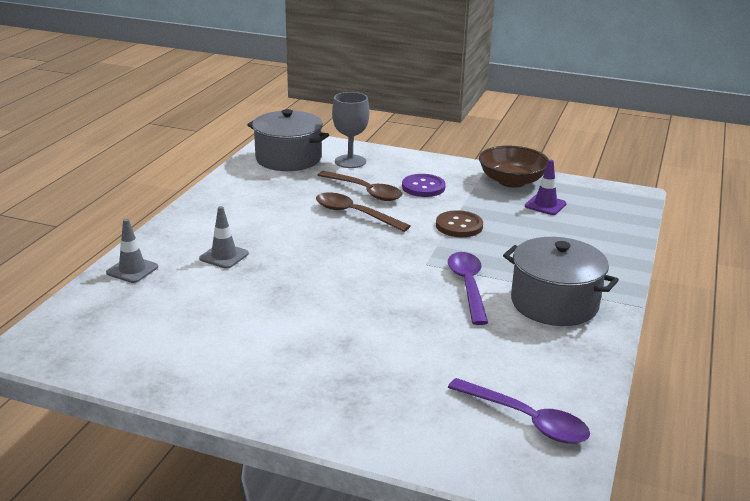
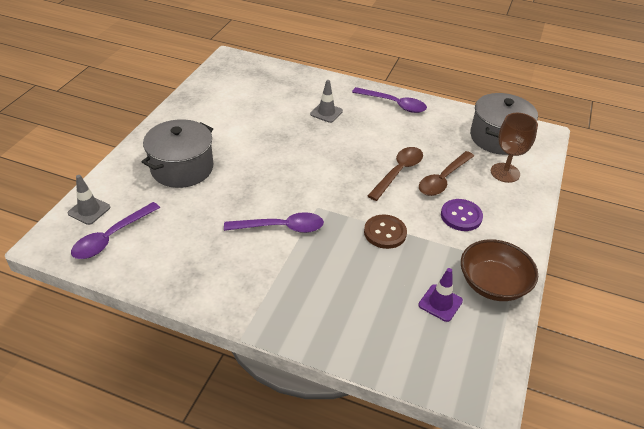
camera: 90 degrees right, 15 degrees up
(132, 270) = (308, 80): grey traffic cone -> grey traffic cone (89, 210)
(210, 210) = (394, 104): none -> purple spoon
(350, 161) = (505, 173): grey goblet -> brown goblet
(554, 303) = (251, 277): grey pot -> grey pot (182, 168)

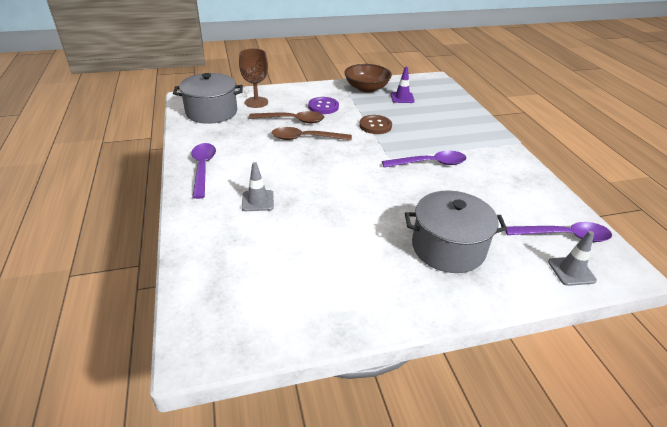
camera: 125 degrees left, 5 degrees down
(281, 227) = (429, 163): purple spoon -> purple spoon turned 120 degrees clockwise

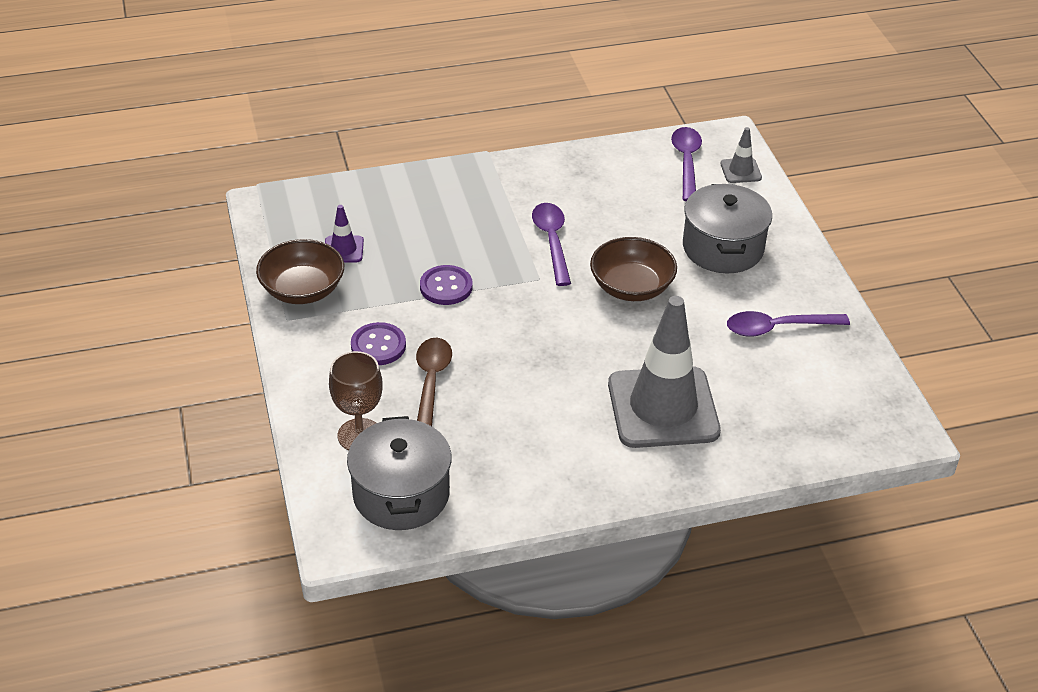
camera: 90 degrees left, 5 degrees up
(203, 168) = (591, 477): purple spoon -> purple spoon (778, 328)
(258, 201) = (663, 408): grey traffic cone -> grey traffic cone, size x2.36
(306, 138) = (491, 365): brown spoon -> none
(375, 126) = (446, 287): brown button -> purple button
(387, 195) = (631, 287): none -> brown bowl

